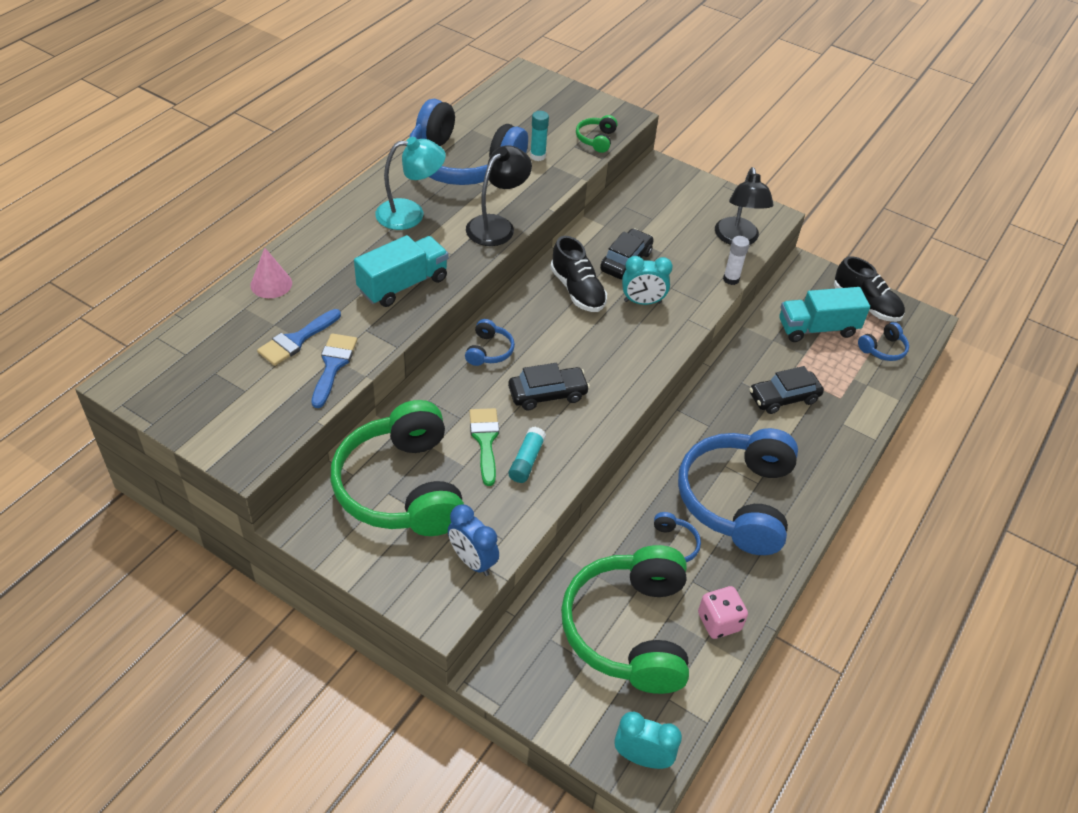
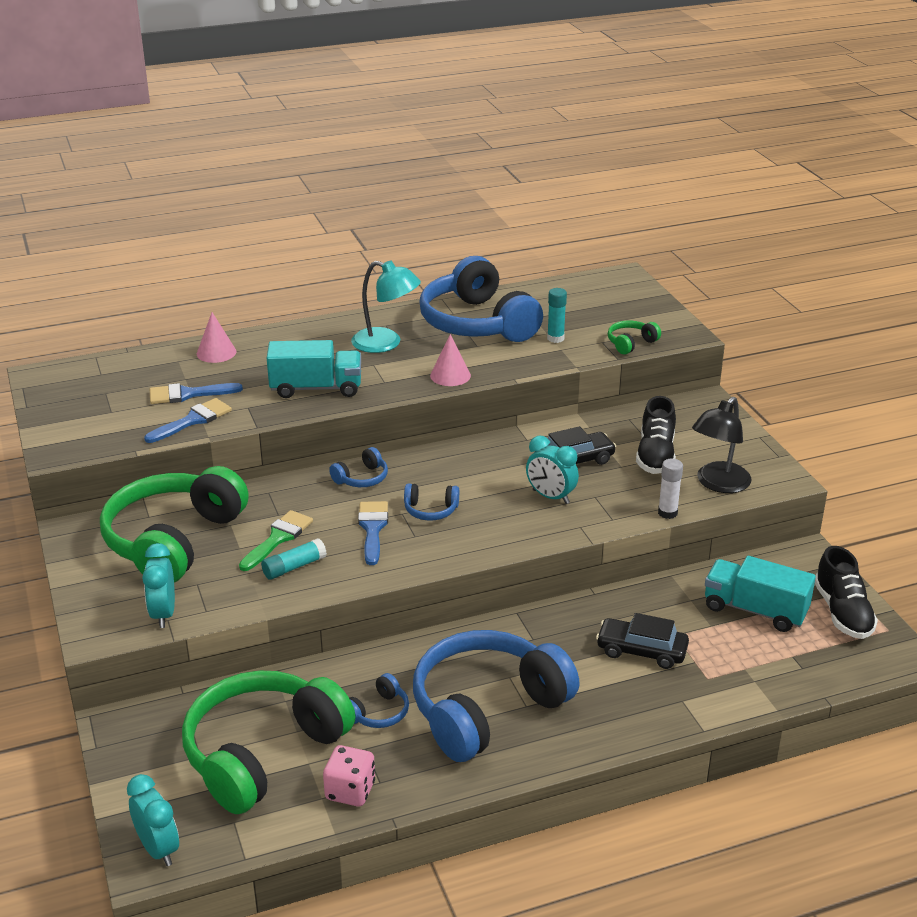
camera: 40 degrees right, 15 degrees down
(472, 561) = (163, 614): blue clock -> turquoise clock
(497, 225) = (450, 375): black lamp -> pink cone
(547, 394) = (373, 528): black car -> blue brush
(577, 290) = (498, 465): black shoe -> black shoe (655, 455)
(883, 349) = (814, 659): blue headphones -> blue headphones (430, 510)

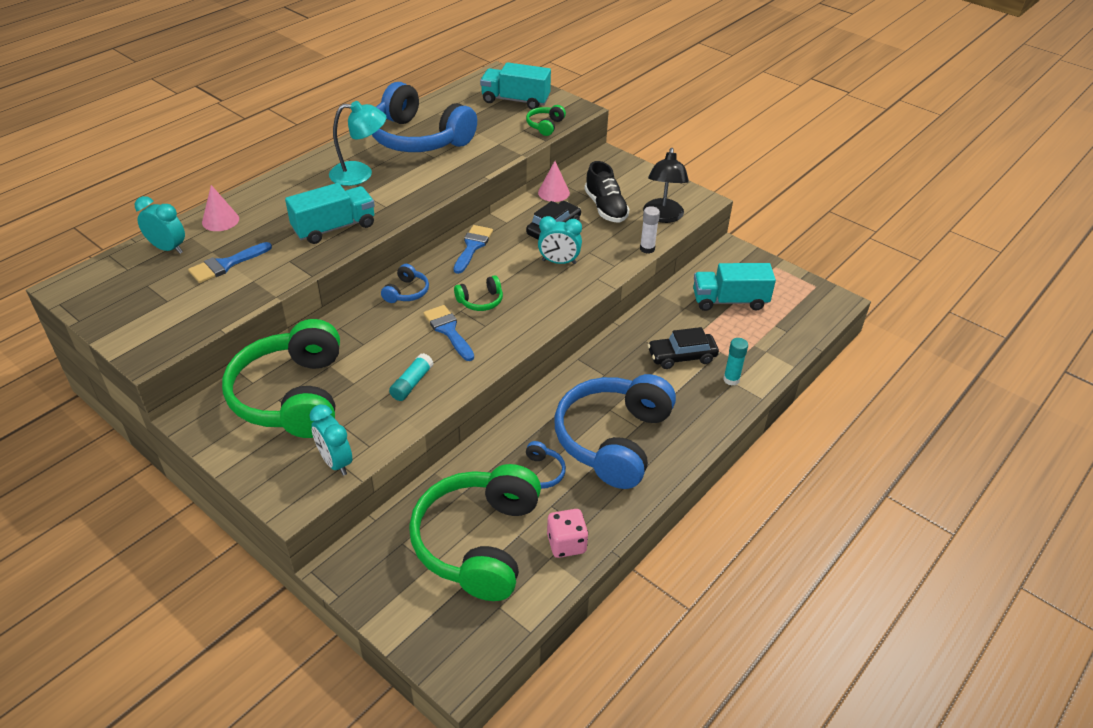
camera: 30 degrees left, 10 degrees up
(158, 849) = (458, 656): turquoise clock -> turquoise clock (168, 248)
(193, 420) = (250, 286): blue brush -> blue brush (472, 247)
(278, 538) = (379, 364): green brush -> none
(430, 510) = (480, 301): blue headphones -> green headphones
(450, 375) = (433, 187): pink cone -> pink cone (553, 192)
(555, 338) = (488, 136): turquoise glue stick -> turquoise glue stick (731, 379)
(620, 309) = (515, 100): none -> turquoise truck
(842, 613) = (782, 284): black shoe -> none

